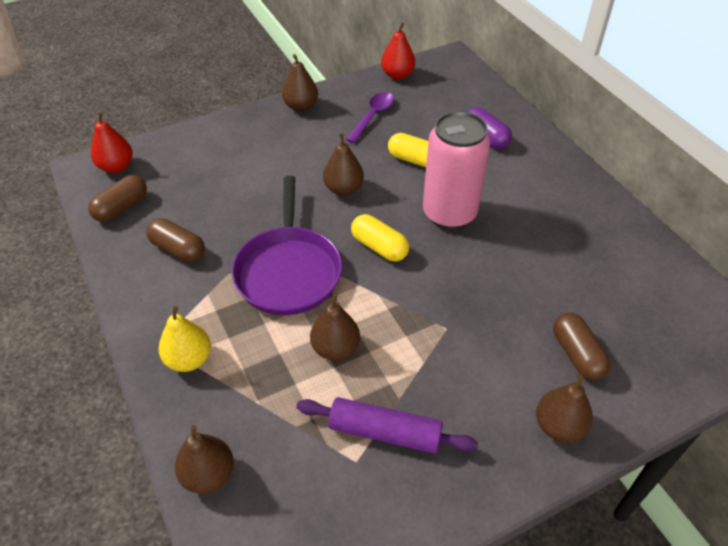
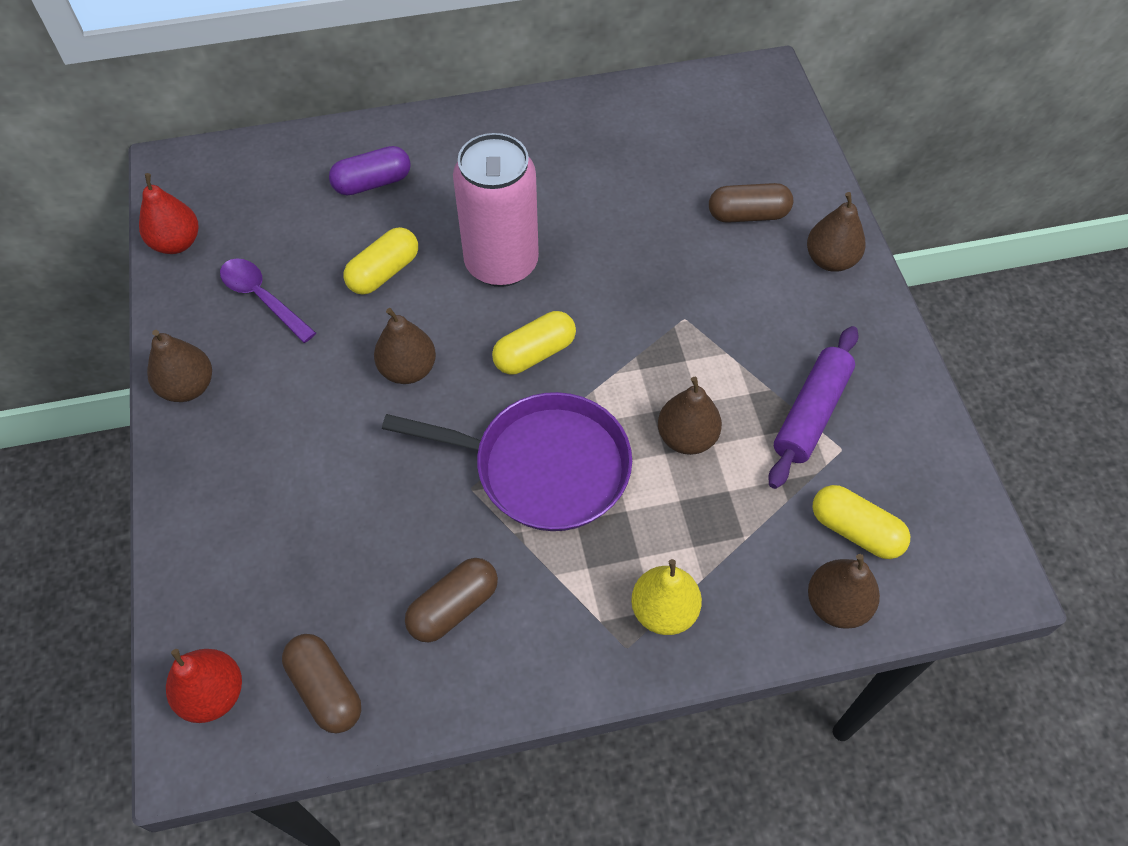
camera: 75 degrees left, 10 degrees up
(278, 481) = (855, 530): none -> yellow capsule

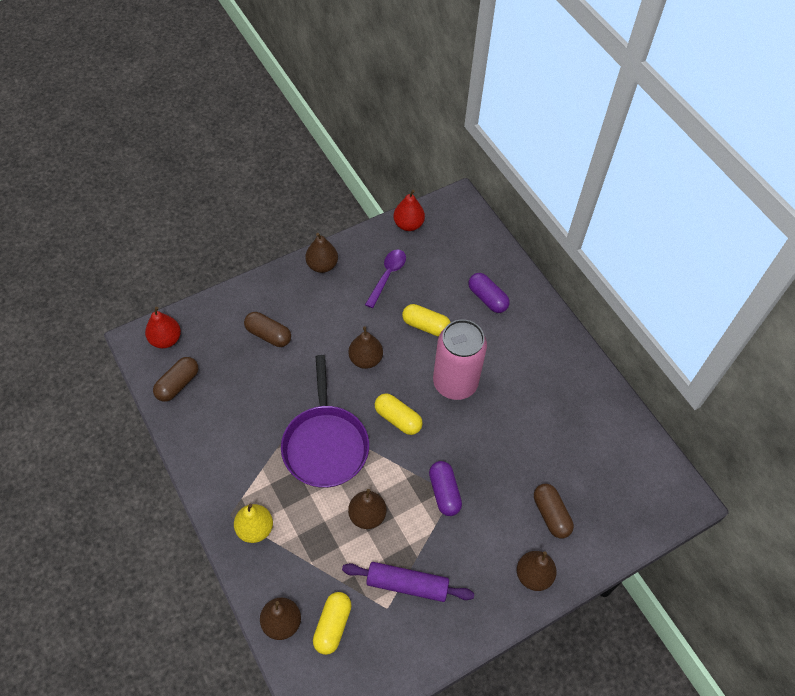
camera: 70 degrees right, 0 degrees up
(453, 607) = (232, 426): brown capsule -> brown capsule (268, 335)
(678, 327) = (444, 492): none -> purple capsule

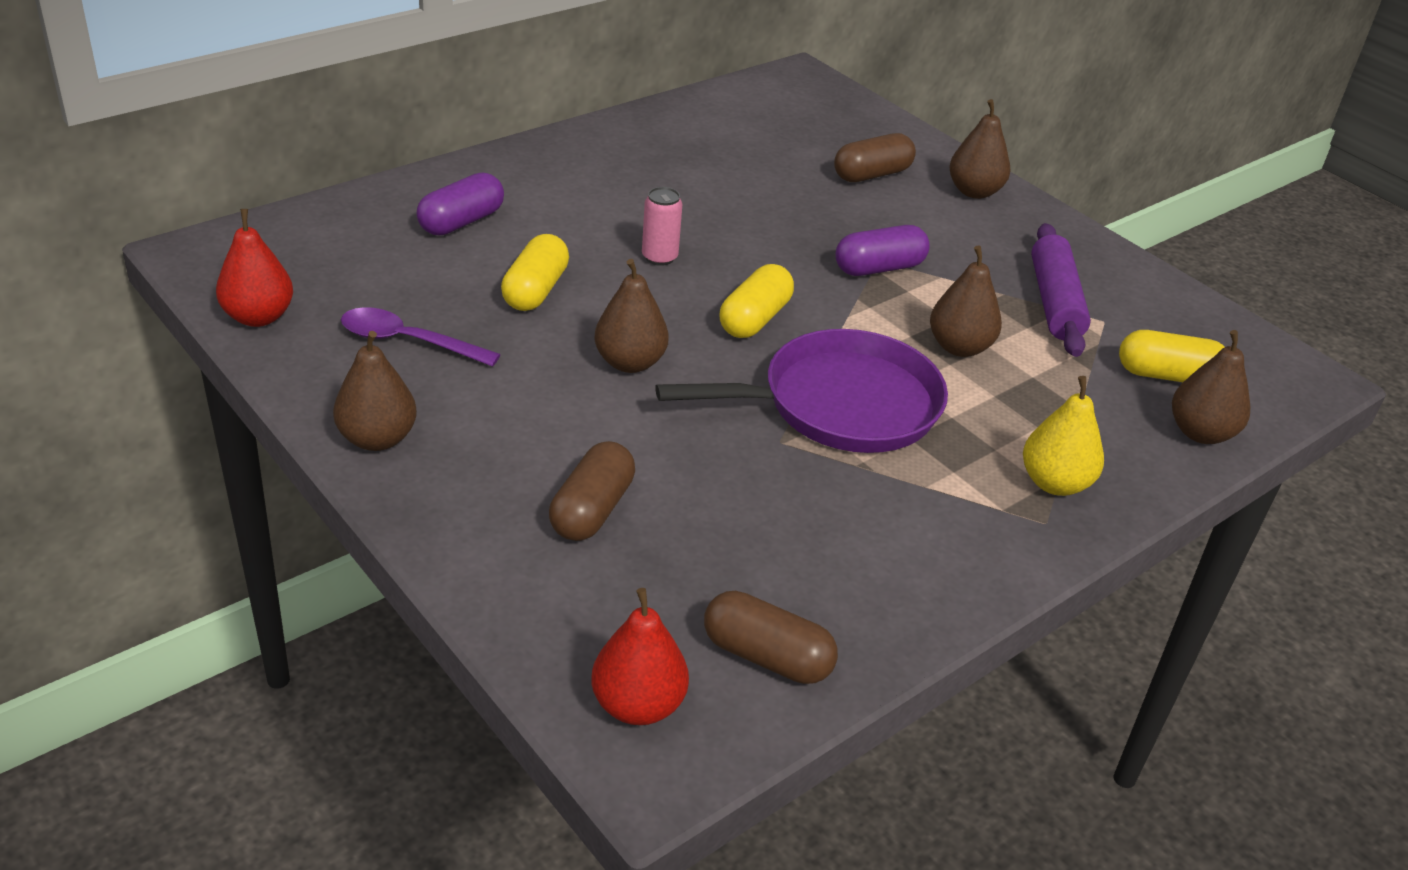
camera: 100 degrees left, 20 degrees down
(455, 383) = (659, 257): pink can -> pink can, size x0.42

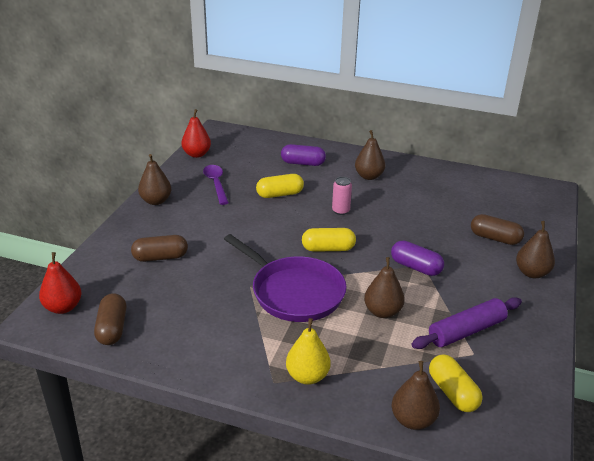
camera: 60 degrees right, 5 degrees down
(630, 362) = (259, 231): brown pear -> brown pear (369, 176)

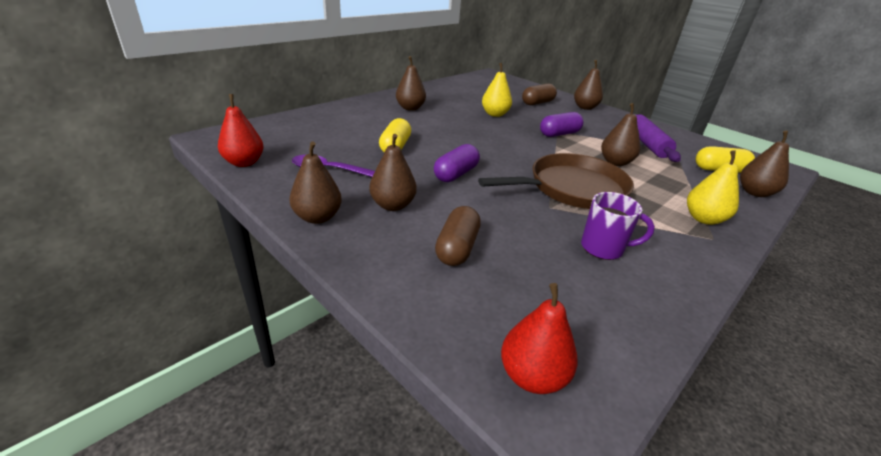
camera: 65 degrees left, 0 degrees up
(112, 328) = (603, 331): brown capsule -> none
(191, 220) = (392, 205): none -> brown pear
(207, 320) = (603, 248): none -> purple mug
(294, 292) = (572, 188): purple pan -> brown pan
(303, 163) = (351, 122): purple capsule -> purple capsule (456, 174)
(328, 248) = (510, 155): yellow capsule -> none
(340, 211) = (453, 133): pink can -> none
(418, 220) = (495, 114): none -> yellow pear

